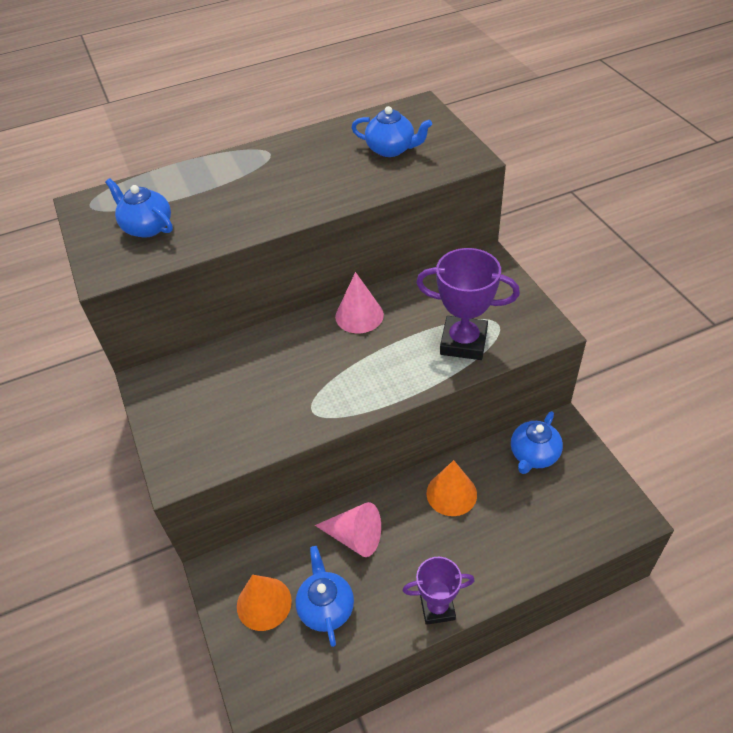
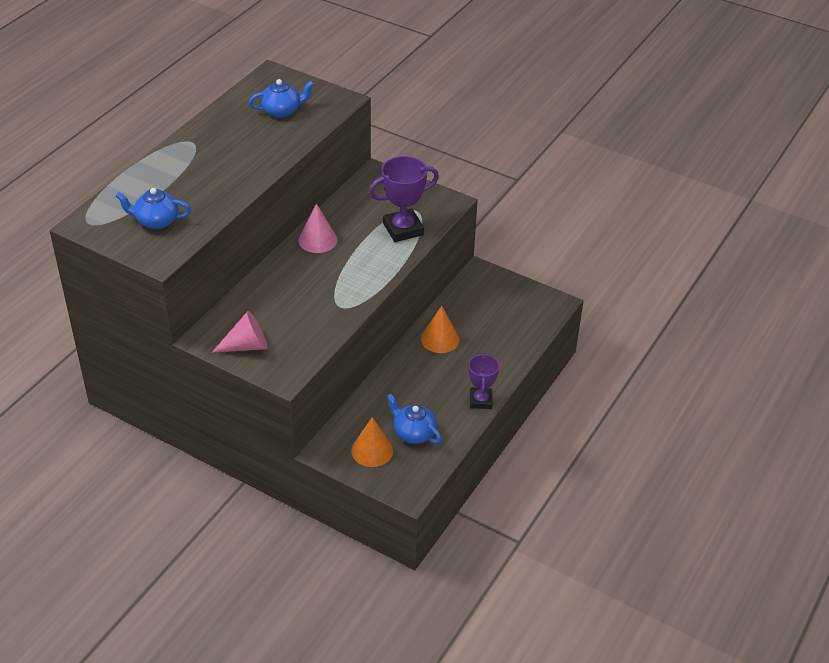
camera: 40 degrees left, 5 degrees down
(355, 537) = (398, 390): pink cone -> pink cone (246, 346)
(437, 608) = (481, 400): purple trophy -> purple trophy turned 45 degrees counterclockwise
(533, 455) = (474, 295): blue teapot -> none

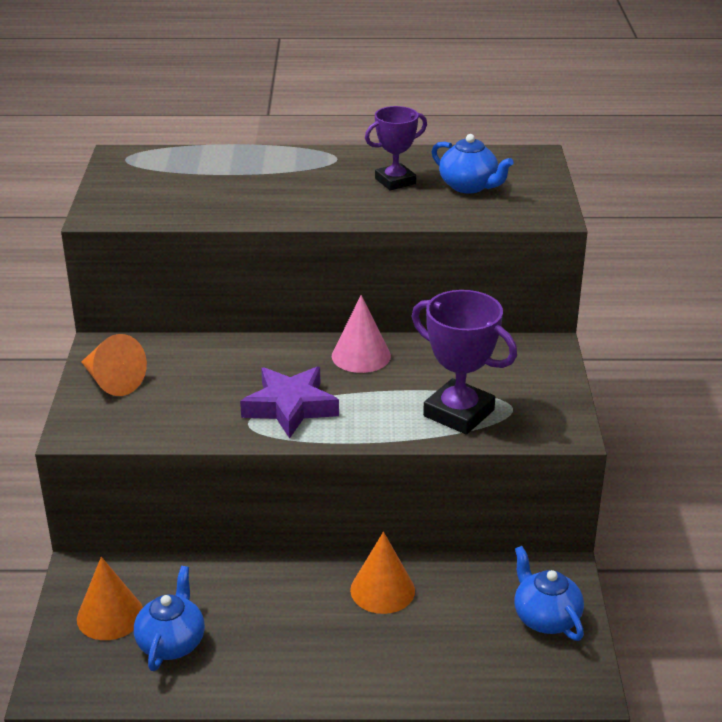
camera: 60 degrees right, 10 degrees down
(156, 221) = (166, 189): blue teapot -> blue teapot (545, 618)
(246, 346) = (112, 381): pink cone -> orange cone
(341, 285) = (290, 407): none -> purple star
(481, 400) = (291, 687): purple trophy -> purple trophy (395, 181)

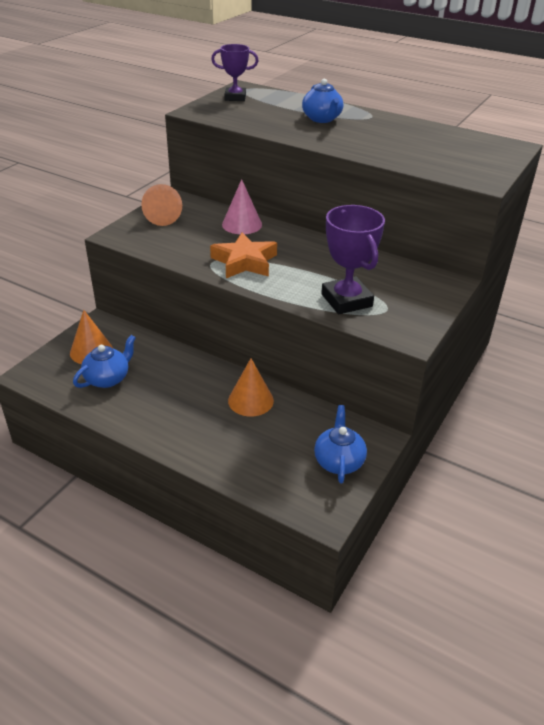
camera: 30 degrees right, 5 degrees up
(290, 407) = (244, 262): purple star -> orange star
(361, 355) = (318, 248): pink cone -> pink cone (242, 224)
(395, 181) = (394, 137): purple trophy -> purple trophy (235, 97)
(469, 186) = (443, 151): blue teapot -> blue teapot (322, 119)

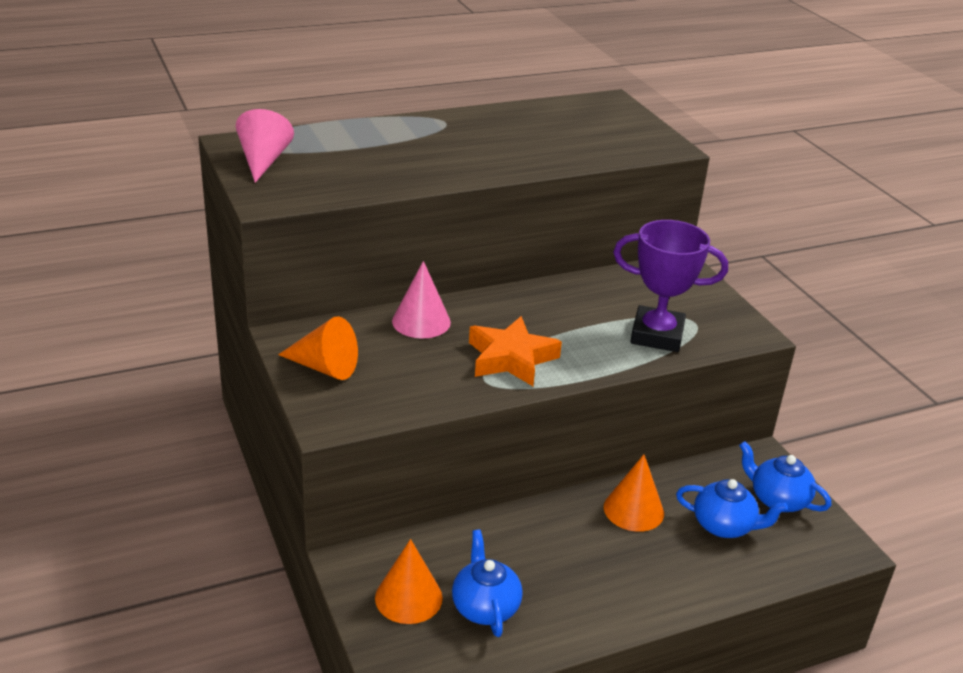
camera: 55 degrees left, 5 degrees down
(235, 97) = (263, 161): purple trophy -> pink cone
(322, 119) = (412, 146): blue teapot -> blue teapot (724, 526)

